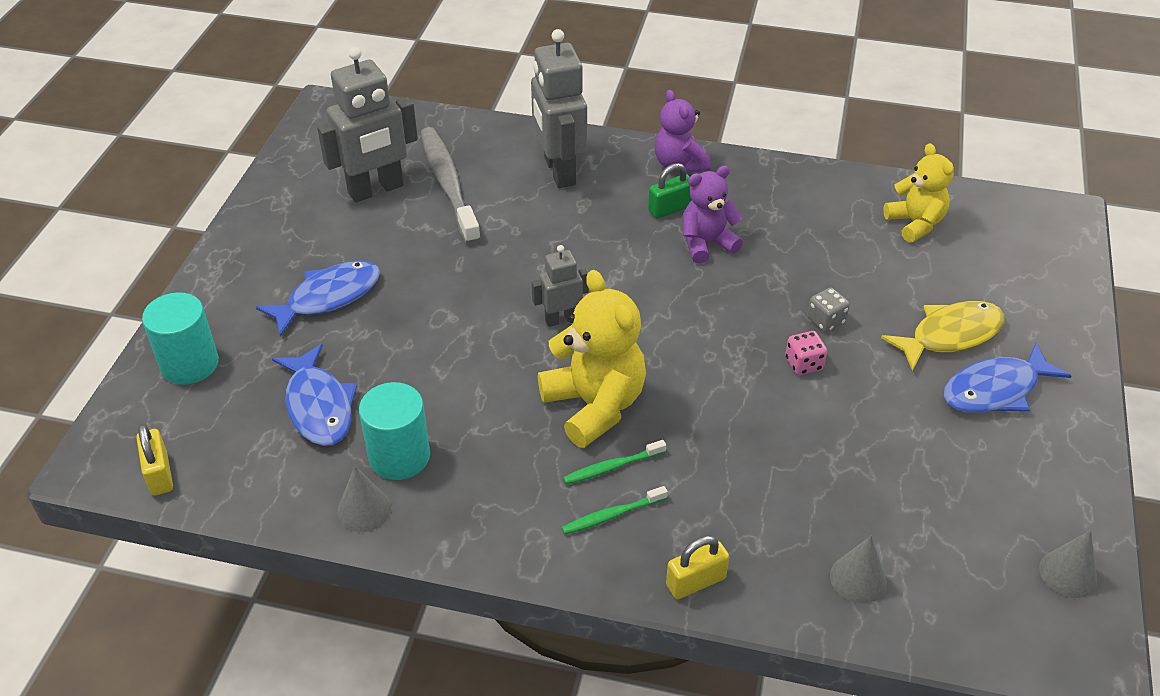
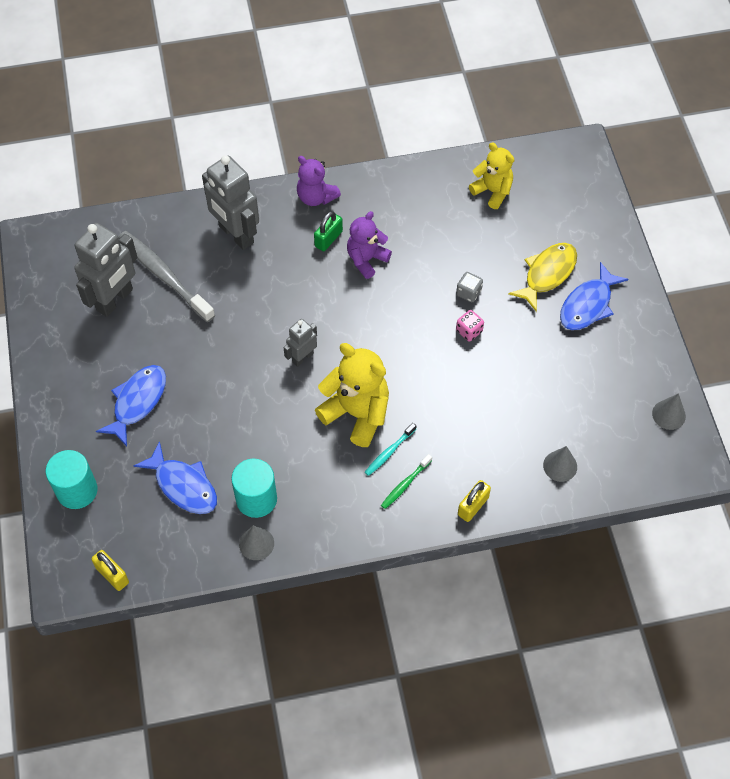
camera: 25 degrees left, 15 degrees up
(612, 467) = (389, 452): green toothbrush -> turquoise toothbrush

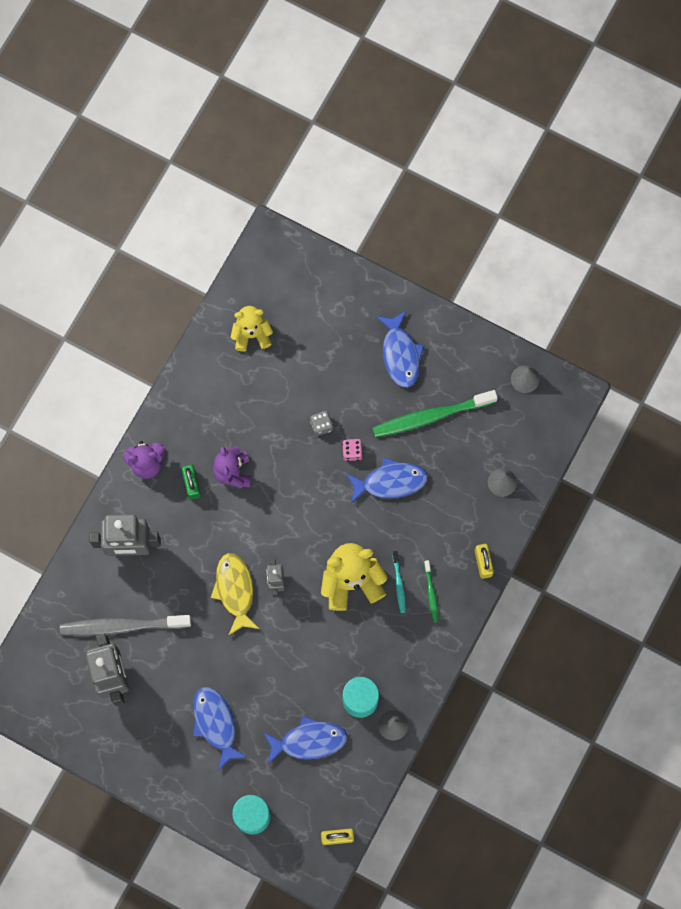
camera: 50 degrees left, 15 degrees up
(472, 378) = (390, 482): none -> blue fish
(547, 274) = (353, 359): yellow fish -> yellow fish (235, 590)
(560, 367) = (431, 416): none -> green toothbrush

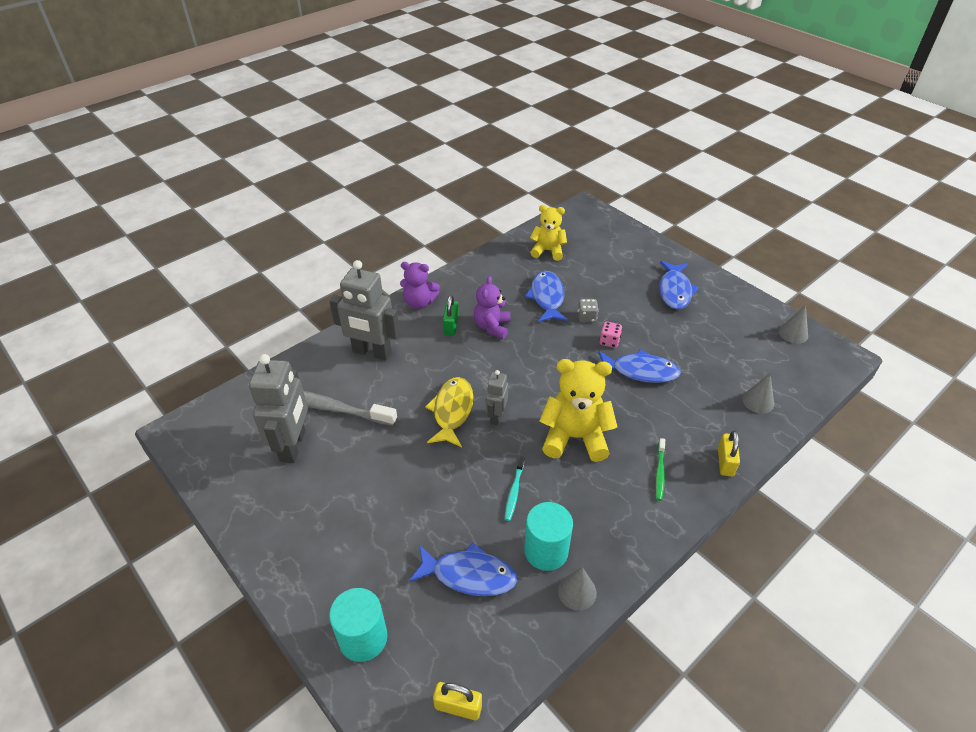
camera: 20 degrees right, 30 degrees down
(215, 723) = (372, 522): blue fish -> blue fish (547, 297)
(399, 584) = (625, 454): turquoise toothbrush -> turquoise toothbrush (514, 491)
(431, 416) = (694, 336): green toothbrush -> none

